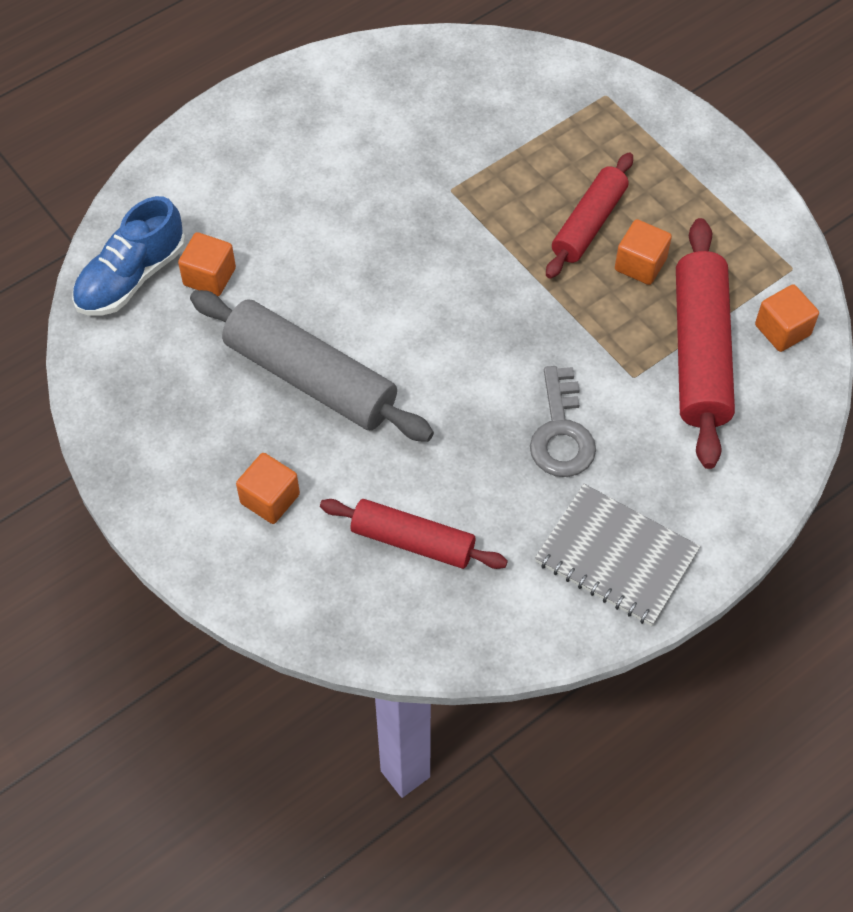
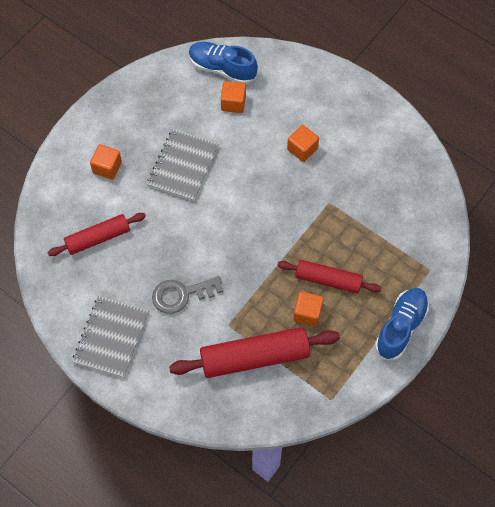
camera: 75 degrees right, 5 degrees up
(310, 378) = (183, 166): grey rolling pin -> grey notebook
(412, 541) = (98, 238): red rolling pin -> red rolling pin turned 60 degrees clockwise
(692, 153) = (400, 327): none -> blue shoe
(782, 330) = (284, 400): orange cube -> orange cube (302, 149)

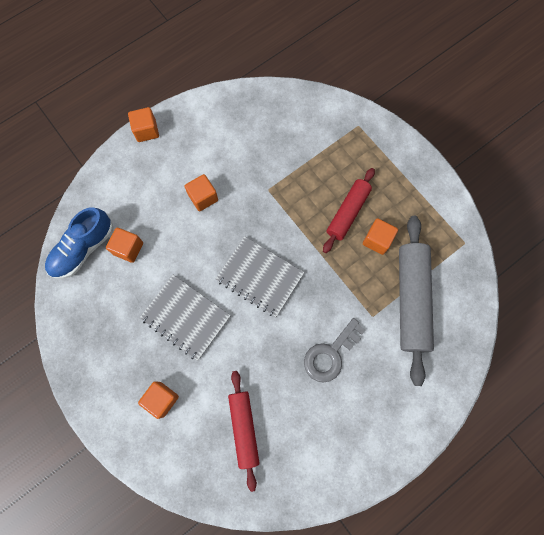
camera: 75 degrees left, 10 degrees up
(111, 337) = (361, 438): grey notebook -> grey notebook (260, 277)
(181, 295) = (330, 354): grey key -> grey key turned 45 degrees clockwise
(254, 357) = (411, 300): red rolling pin -> grey rolling pin
(354, 83) = (146, 131): none -> orange cube
(400, 327) = (407, 165): blue shoe -> none

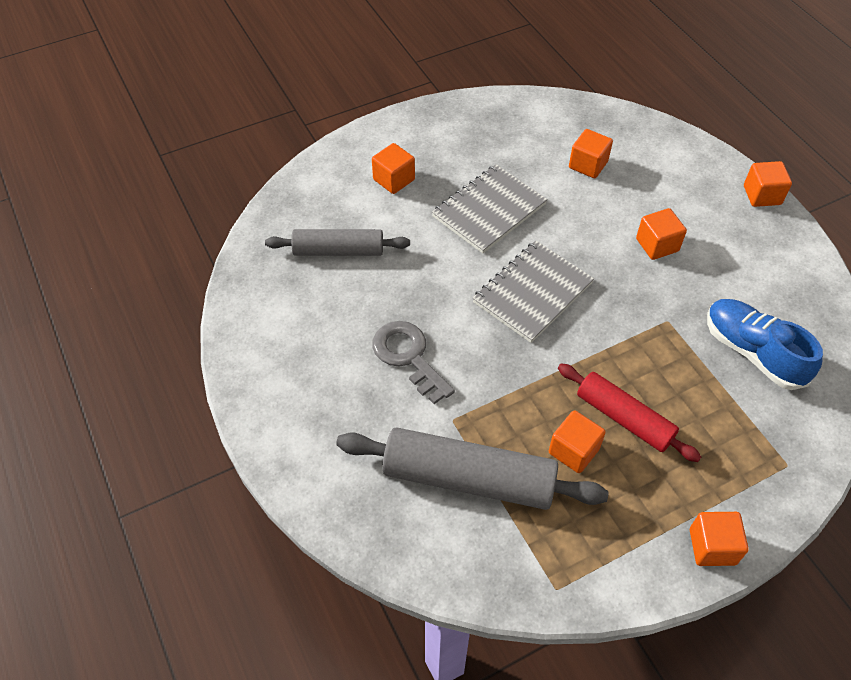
camera: 100 degrees right, 20 degrees down
(83, 249) = (591, 125): blue shoe -> blue shoe (753, 352)
(244, 428) = (338, 250): red rolling pin -> grey rolling pin
(418, 164) = (712, 546): none -> orange cube

